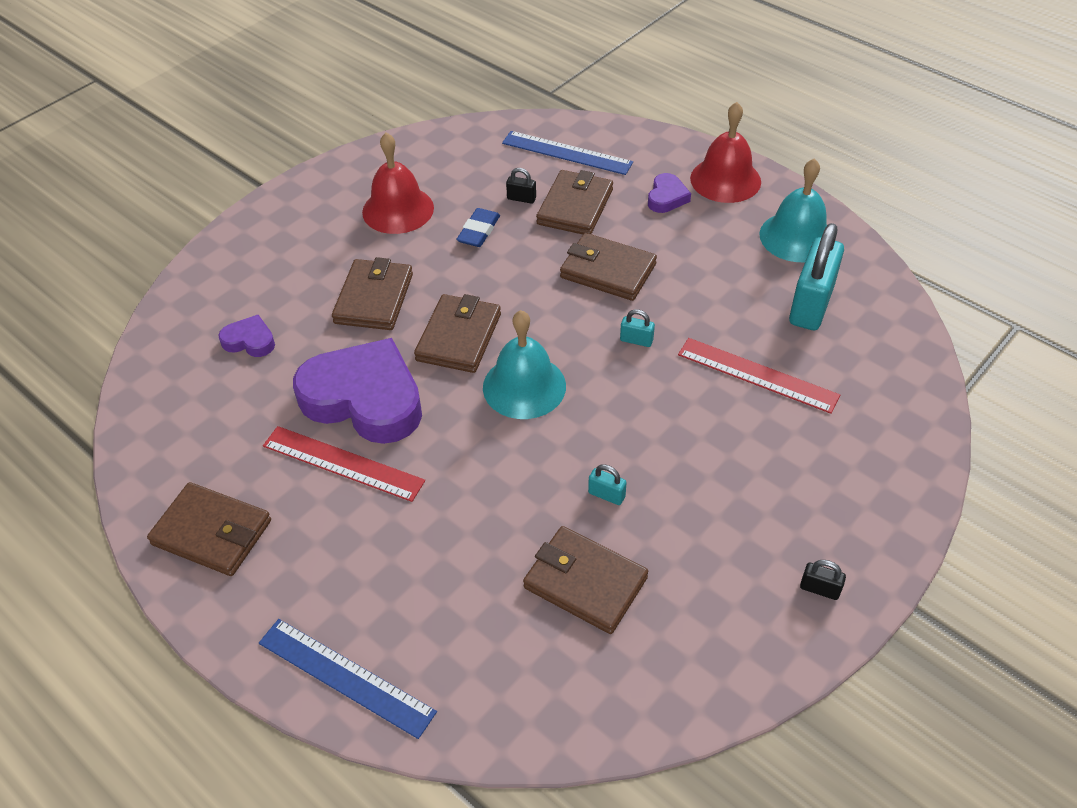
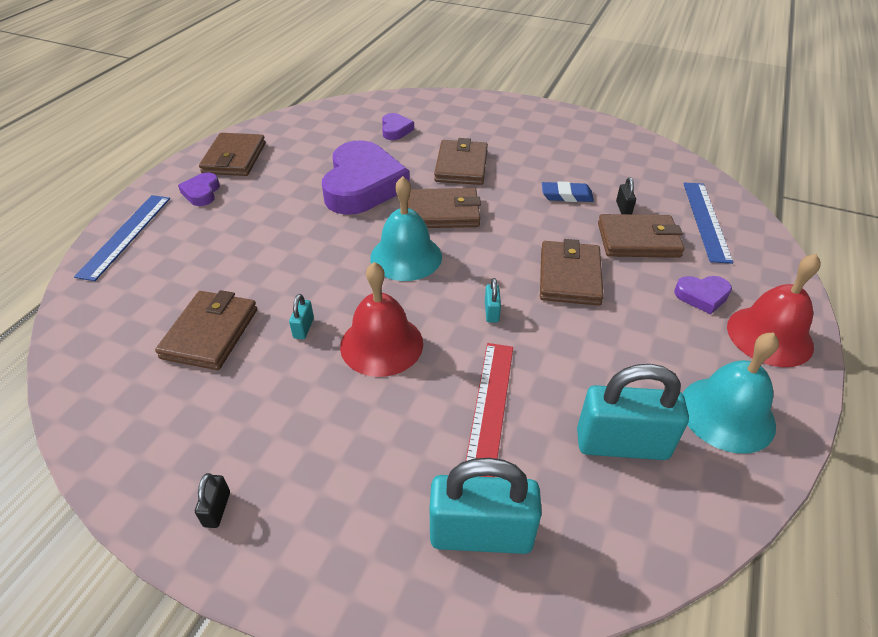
camera: 70 degrees right, 5 degrees down
(284, 579) = (202, 193): none -> purple heart
(343, 463) = (302, 191): red ruler -> none
(374, 298) = (461, 166): brown wallet -> brown wallet turned 75 degrees counterclockwise
(398, 209) = (561, 154): red bell -> red bell (381, 344)
(875, 412) = (481, 534): none -> turquoise padlock

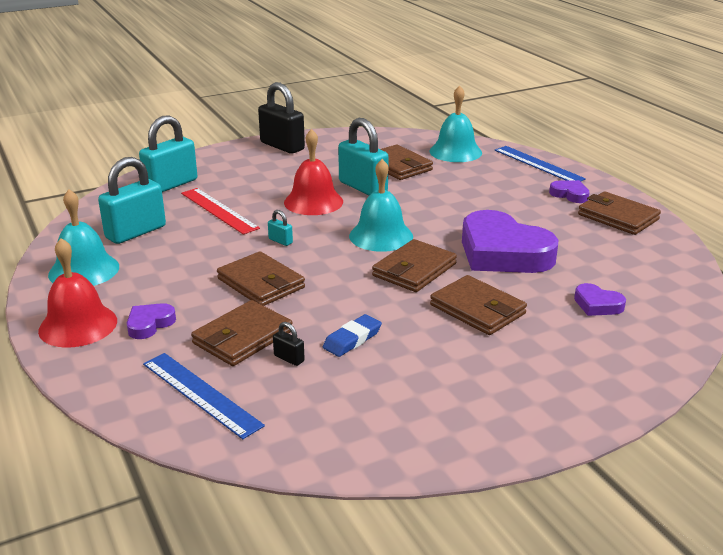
camera: 130 degrees right, 15 degrees down
(120, 309) = (455, 152): none -> turquoise bell
(217, 509) = (282, 146): black padlock -> black padlock, size x2.37
(303, 328) = (363, 187): turquoise padlock -> turquoise padlock, size x2.37

